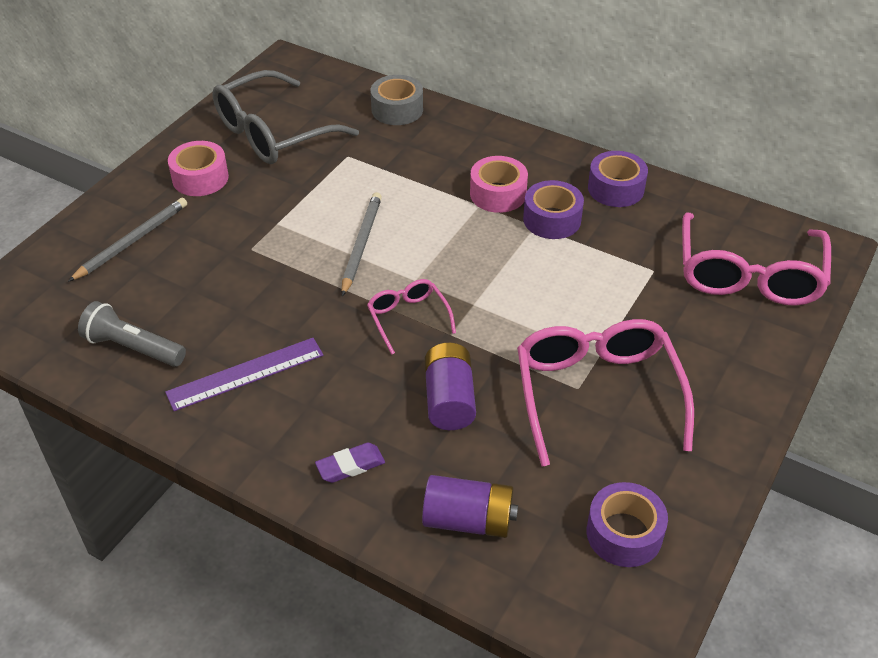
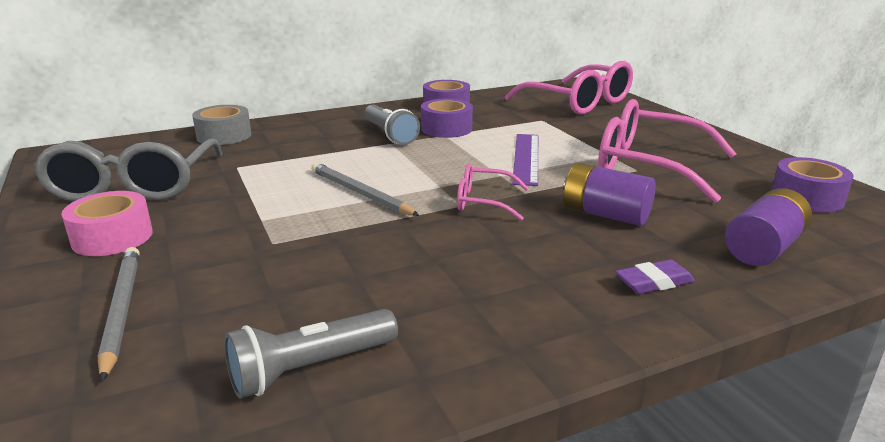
camera: 55 degrees left, 20 degrees down
(245, 373) = (457, 301): purple ruler -> purple ruler (526, 158)
(350, 466) = (654, 282): purple eraser -> purple eraser turned 60 degrees clockwise
(498, 194) = (389, 135): pink tape -> grey flashlight

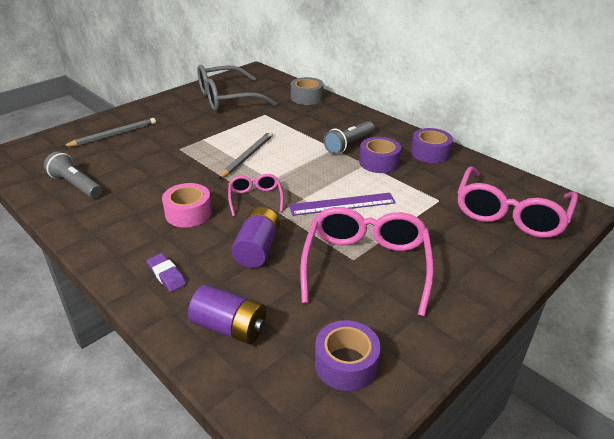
camera: 70 degrees right, 10 degrees up
(112, 237) = (172, 112): pink tape -> pink tape (188, 213)

